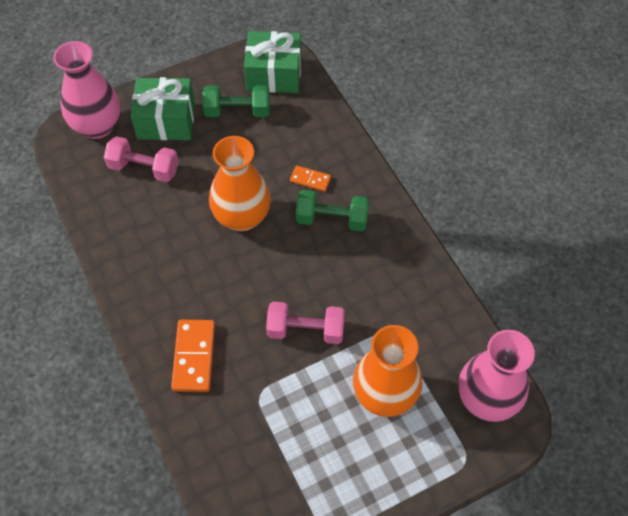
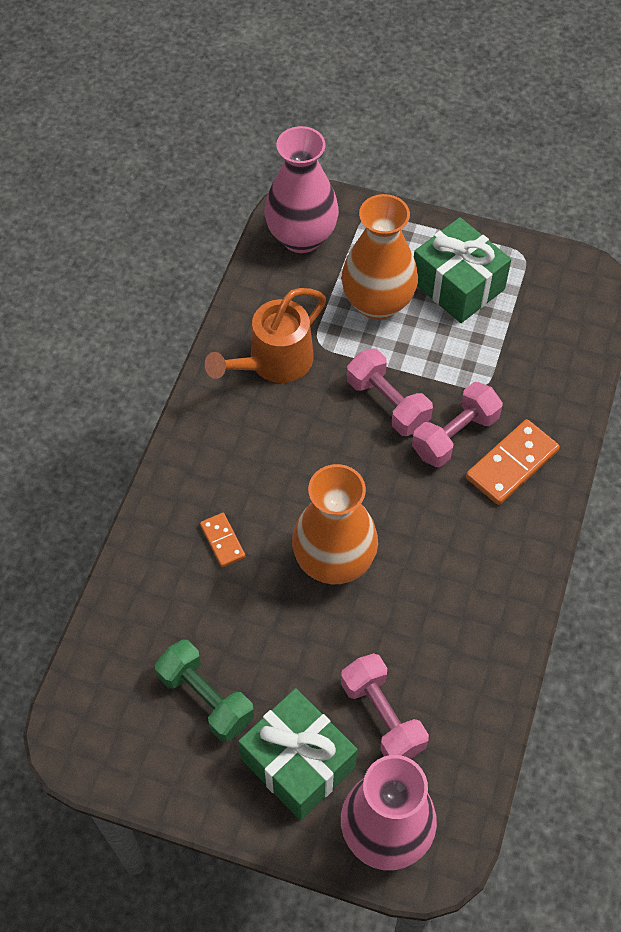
camera: 135 degrees left, 0 degrees up
(245, 345) = (455, 435): none -> pink dumbbell
(274, 74) = (111, 712): green gift -> green gift (458, 285)
(332, 219) = (250, 481): green dumbbell -> none
(399, 295) = (273, 363): none -> orange watering can

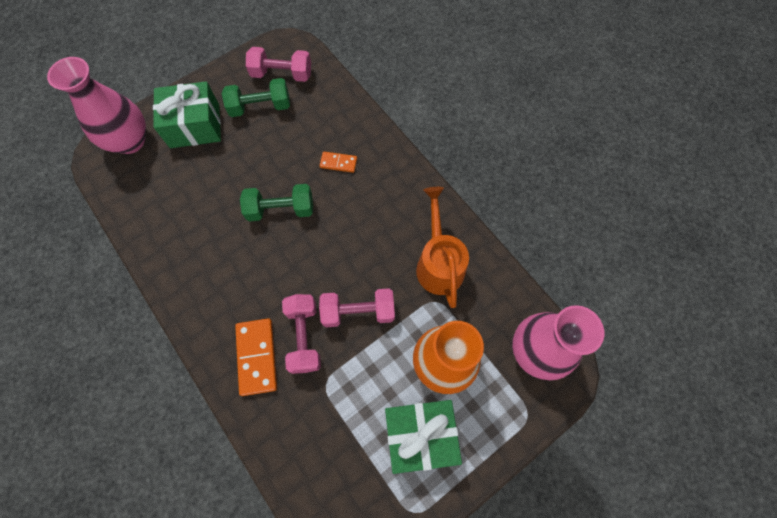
camera: 125 degrees right, 10 degrees up
(334, 561) = (281, 209): orange vase -> green dumbbell
(382, 717) = (180, 176): pink dumbbell -> pink dumbbell (282, 74)

